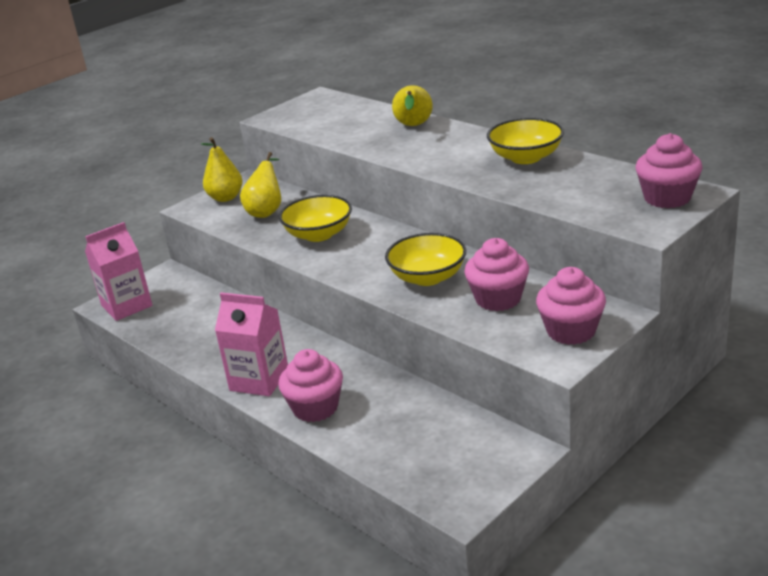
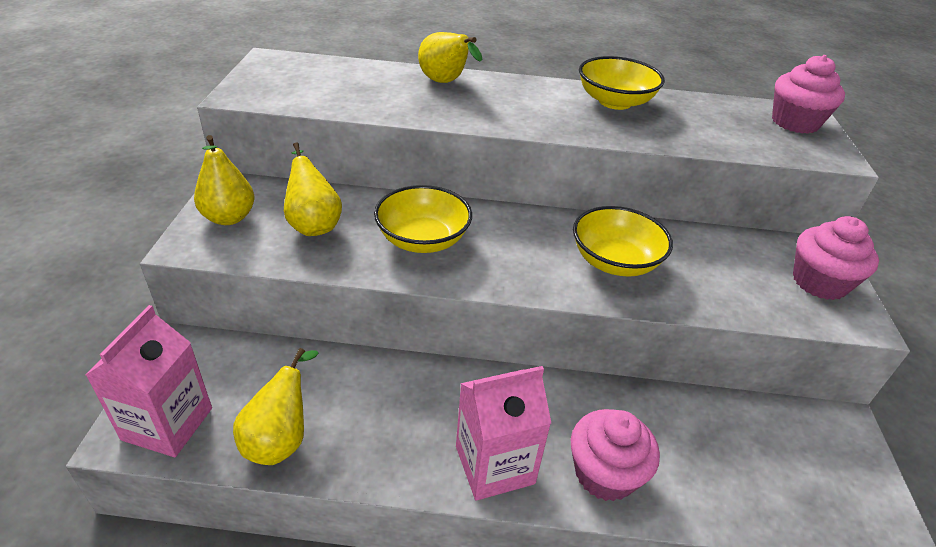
camera: 45 degrees left, 10 degrees up
(168, 330) = (280, 439): none -> yellow pear
(498, 299) = (713, 266): pink cupcake -> none

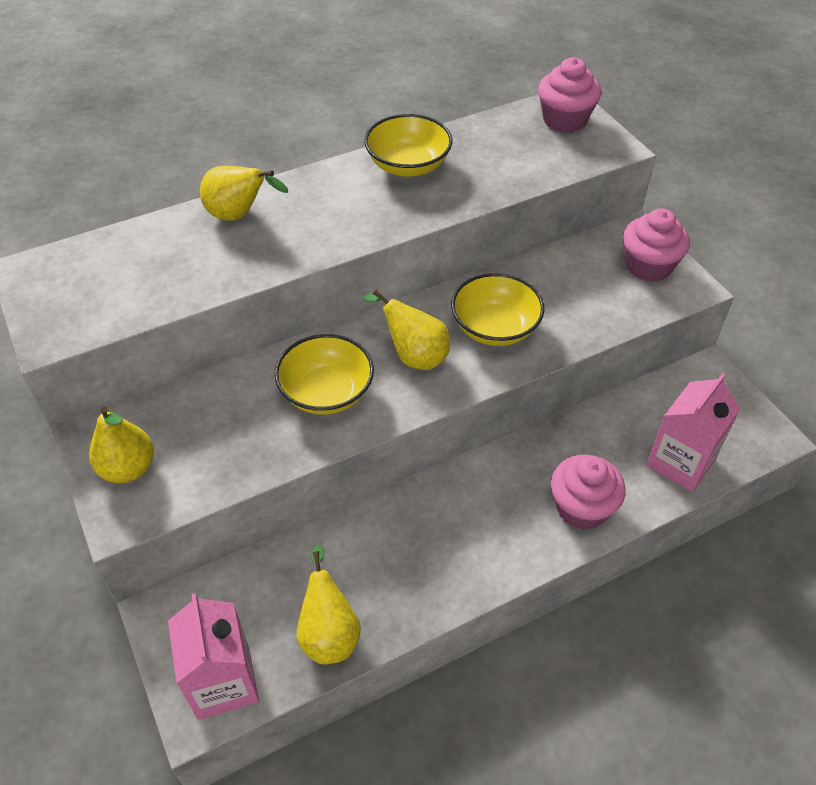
camera: 30 degrees left, 10 degrees up
(313, 224) = (215, 430): yellow pear -> yellow pear (414, 356)
(494, 465) = (503, 549): pink carton -> pink carton (680, 462)

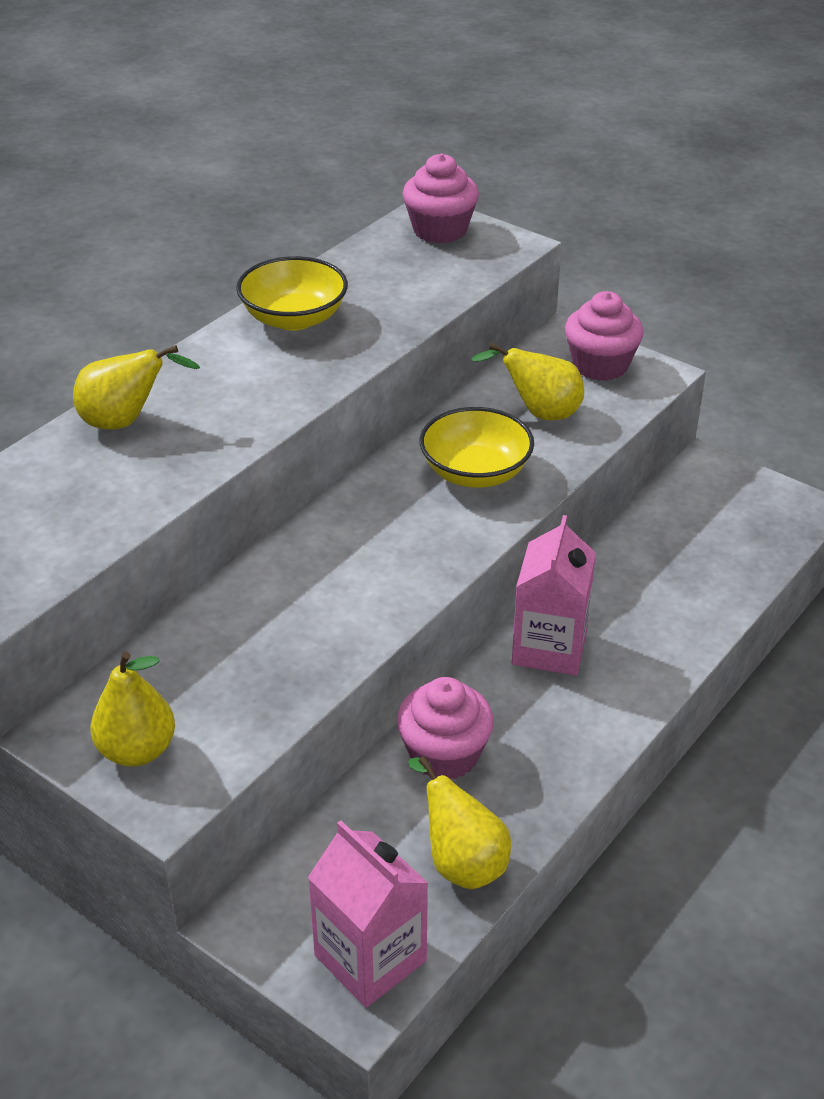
camera: 25 degrees left, 10 degrees down
(326, 392) = (326, 595): yellow bowl -> none
(414, 356) = (403, 527): yellow pear -> yellow pear (539, 413)
(581, 507) = (657, 639): pink cupcake -> pink cupcake (444, 755)
(680, 462) = (731, 561): pink carton -> pink carton (549, 647)

